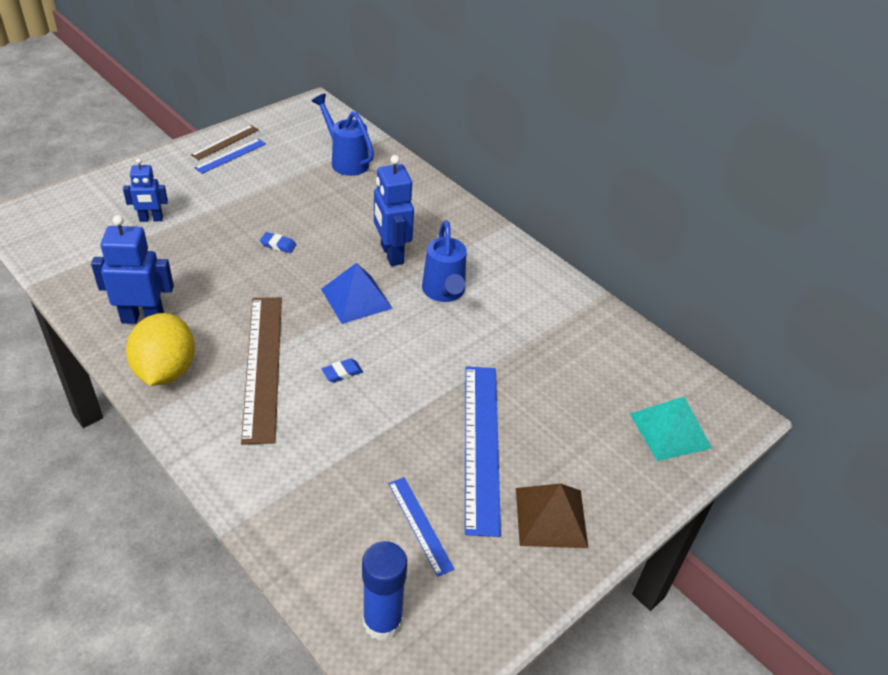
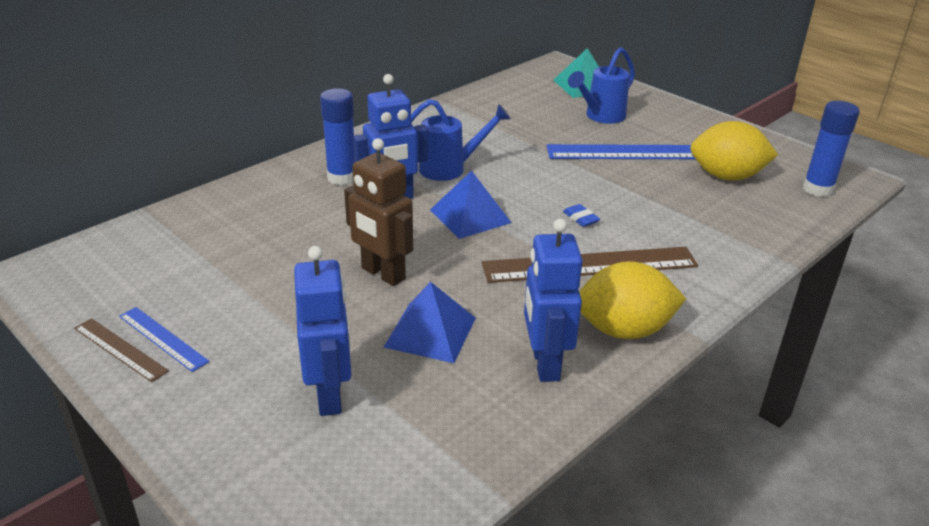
camera: 90 degrees left, 10 degrees down
(151, 219) = (330, 395): blue robot -> blue robot, size x1.60
(200, 265) = (430, 332): none -> blue pyramid
(278, 245) = (382, 274): blue eraser -> brown robot
(345, 161) = (196, 237): blue watering can -> blue watering can (600, 117)
(420, 525) = (726, 176): blue ruler -> yellow lemon
(429, 227) = (342, 178): none -> blue glue stick
(550, 517) = (686, 129): brown pyramid -> none

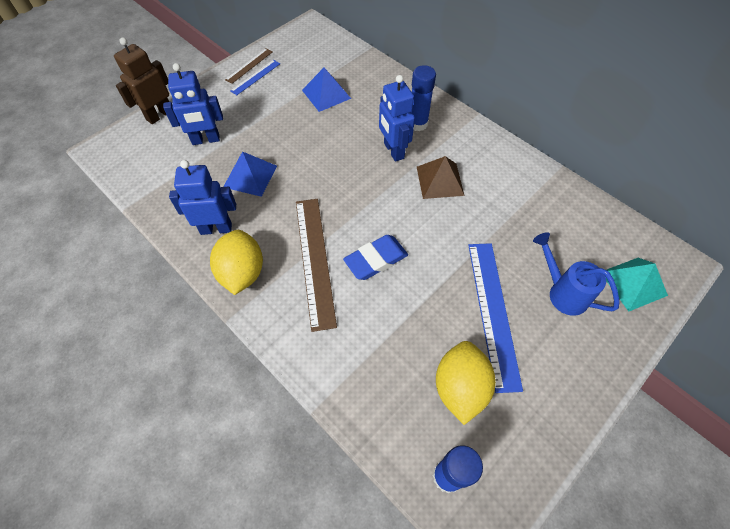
camera: 90 degrees right, 25 degrees up
(382, 274) = (306, 152): brown robot -> brown robot (159, 115)
(450, 169) = (440, 181): blue watering can -> brown pyramid
(470, 216) = (374, 193): blue pyramid -> blue pyramid (326, 94)
(580, 218) = (376, 260): blue eraser -> blue eraser, size x2.07

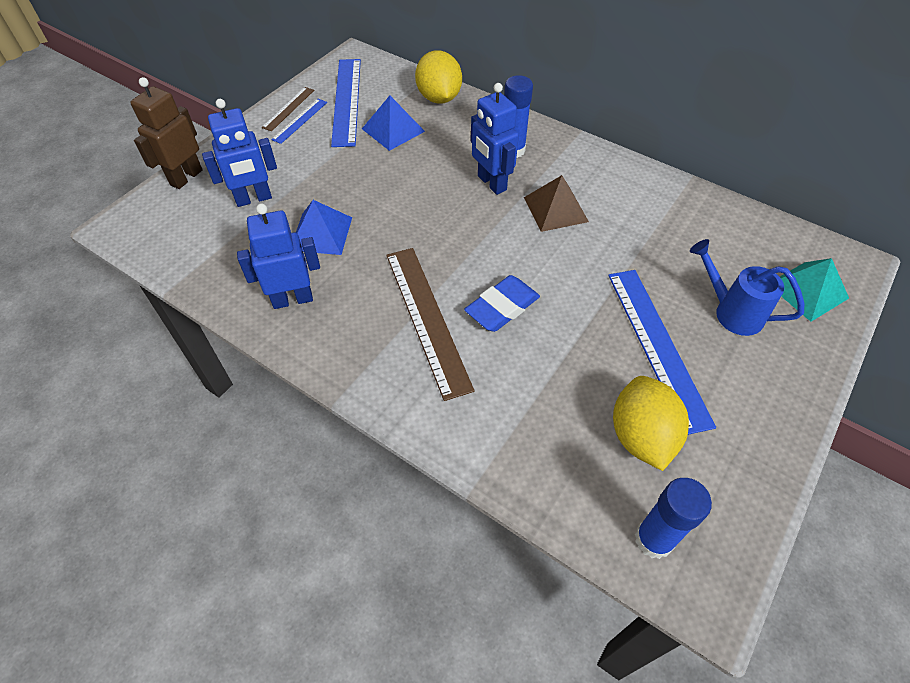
camera: 10 degrees left, 5 degrees down
(242, 273) = (339, 346): yellow lemon -> yellow lemon (439, 98)
(295, 64) = (346, 101): none -> blue ruler

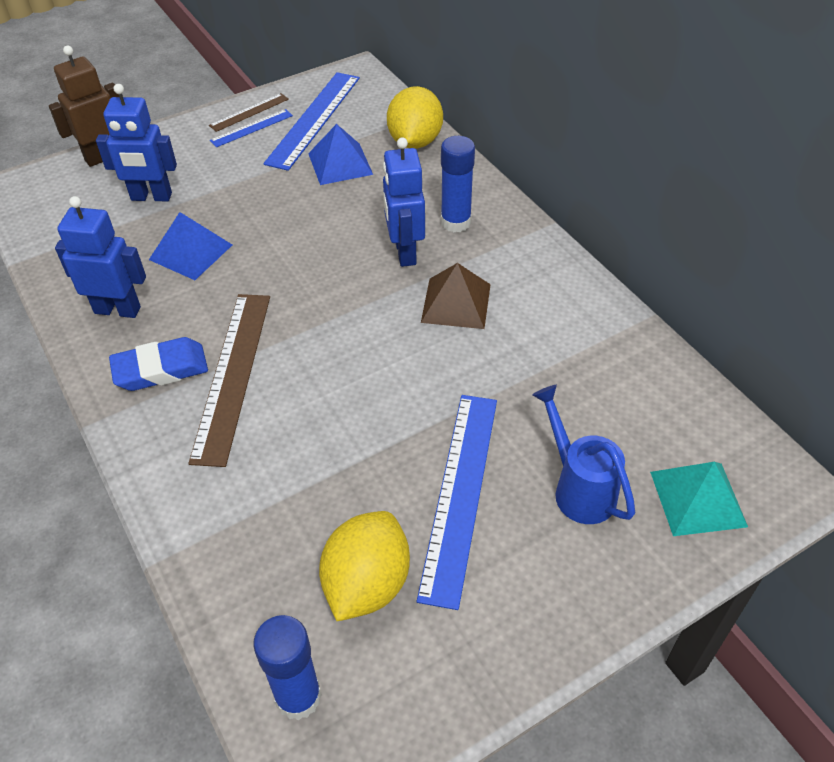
camera: 25 degrees right, 5 degrees down
(502, 307) = (318, 390): blue eraser -> blue eraser (161, 369)

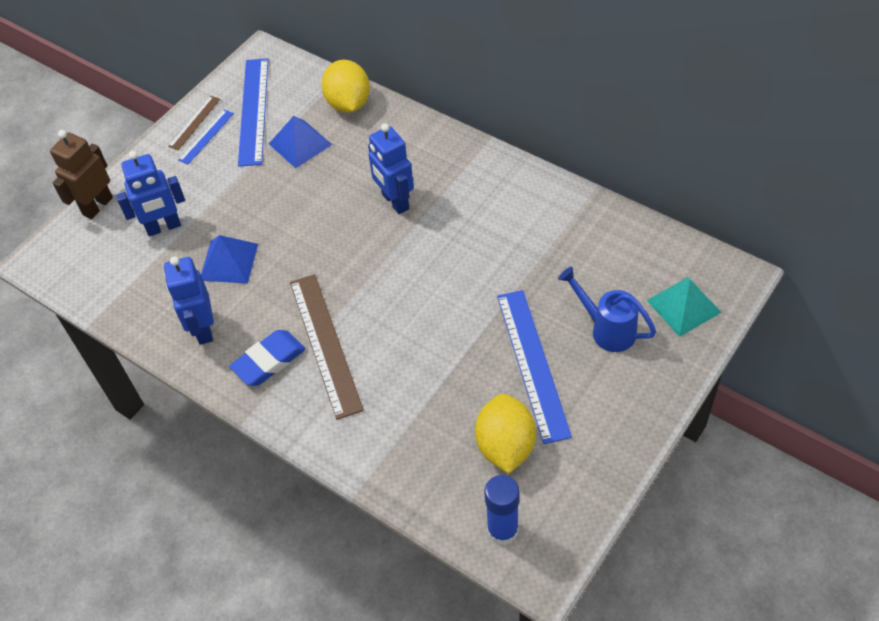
camera: 20 degrees left, 5 degrees up
(118, 310) = (203, 329): blue robot -> blue robot turned 90 degrees counterclockwise
(455, 222) = (419, 163): blue glue stick -> none
(456, 303) = (455, 228): brown pyramid -> none

